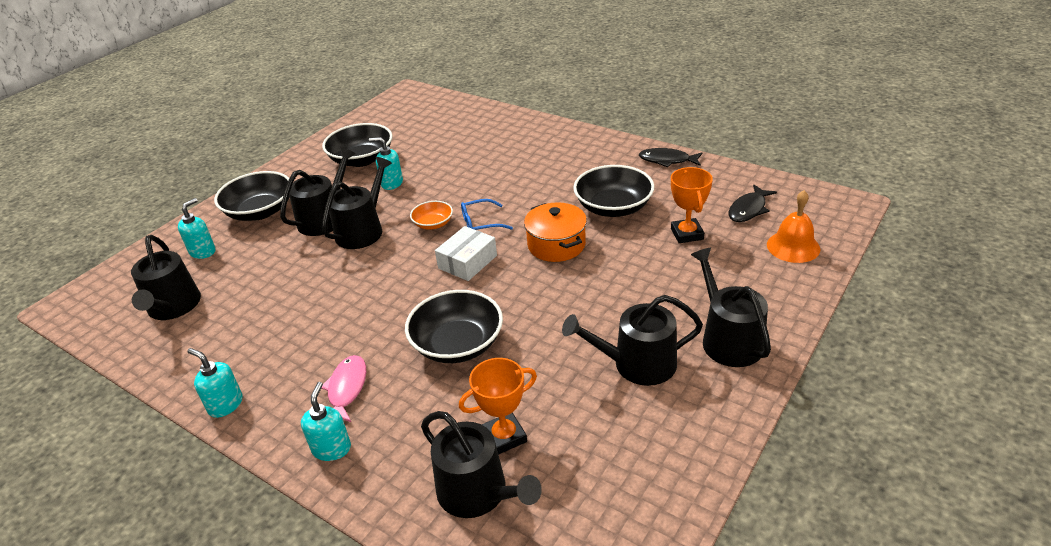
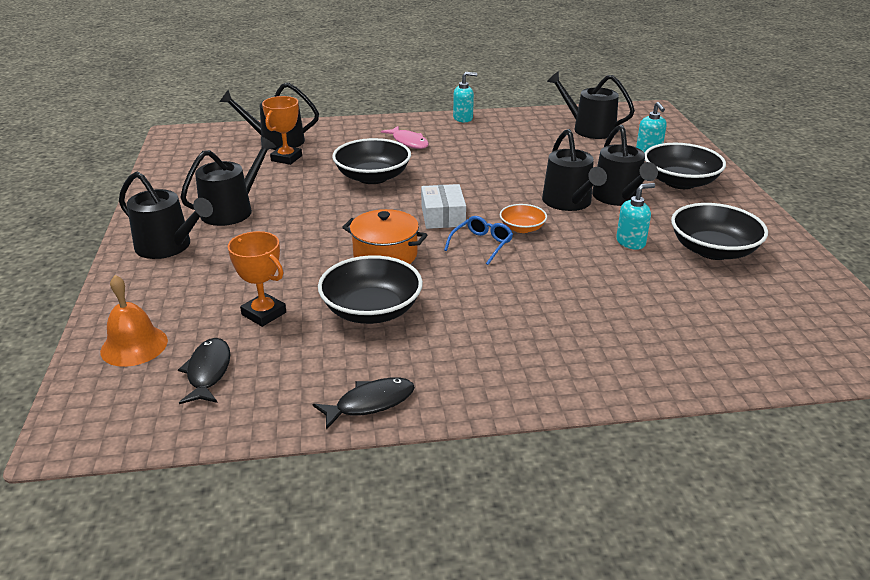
camera: 135 degrees right, 5 degrees down
(331, 448) = (377, 127): turquoise soap dispenser -> none

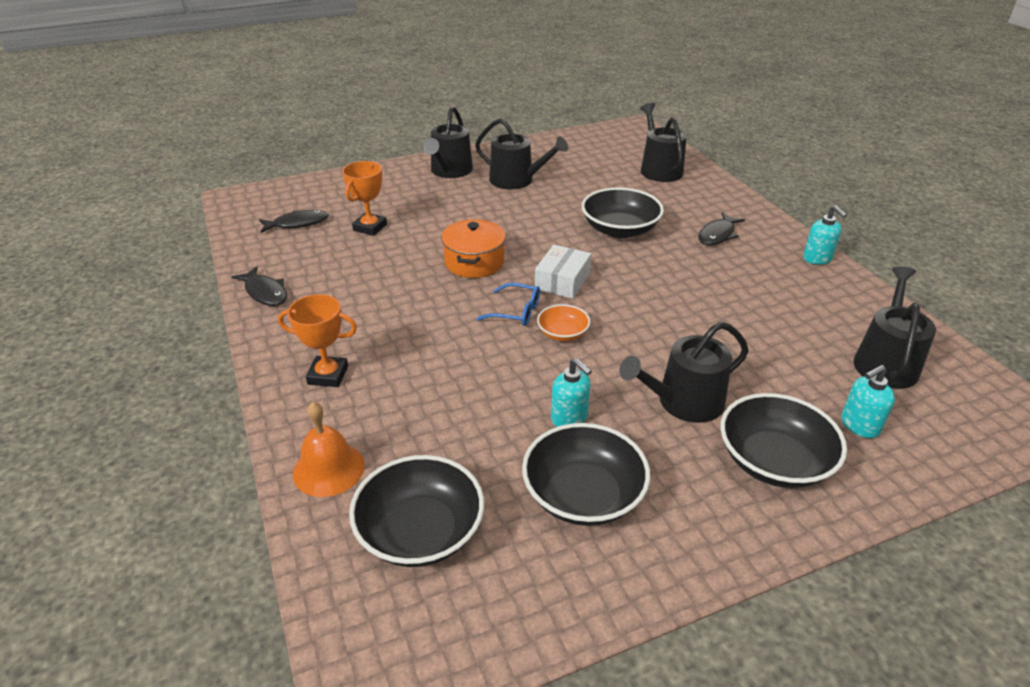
camera: 75 degrees right, 5 degrees up
(134, 346) = (323, 192): orange bell -> orange bell (328, 469)
(286, 158) = (627, 181): orange trophy -> orange trophy (328, 375)
(371, 310) = (385, 271): black bowl -> black bowl (420, 531)
(408, 142) = (717, 235): pink fish -> black fish
(443, 216) = (562, 281): white box -> white box turned 45 degrees counterclockwise
(569, 202) = (644, 362): black watering can -> none

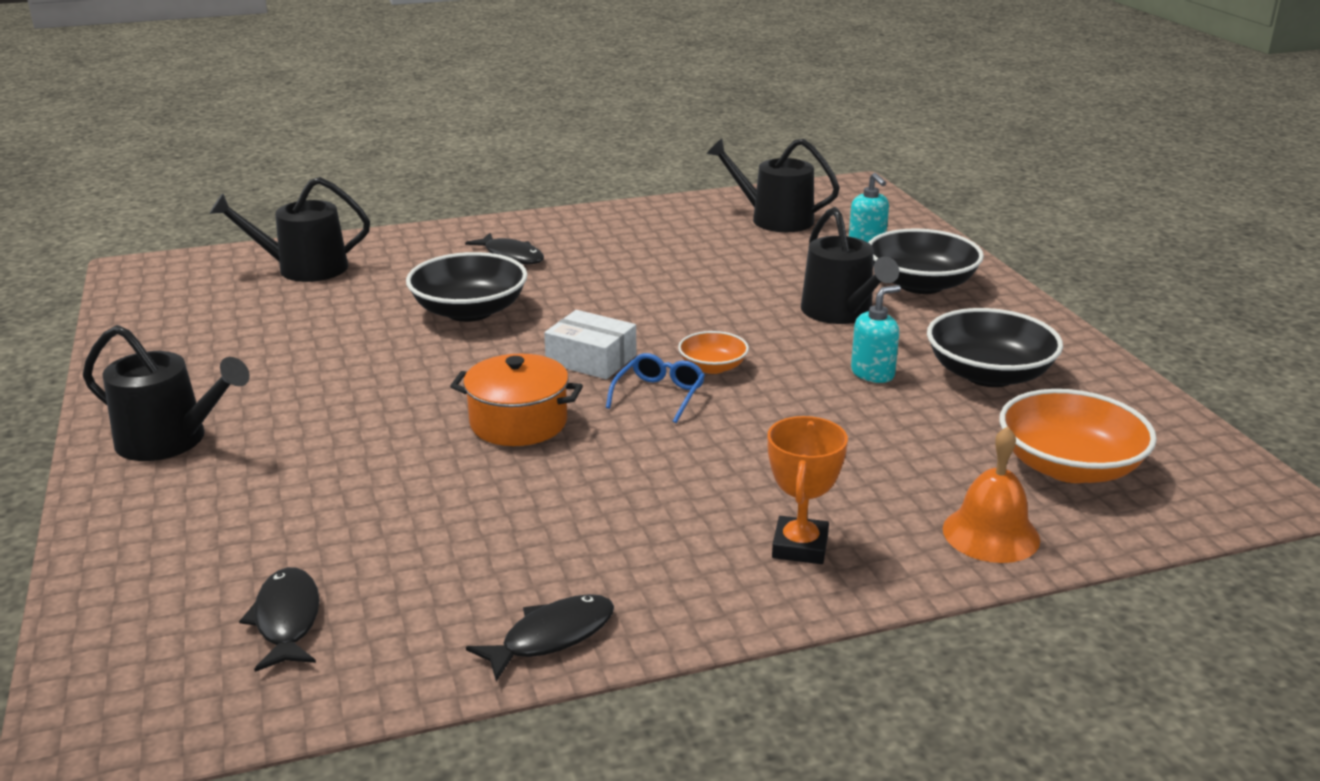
camera: 85 degrees left, 10 degrees down
(370, 227) = (352, 525): orange trophy -> none
(420, 531) = (1069, 467): black bowl -> orange bowl
(517, 180) = (260, 377): black watering can -> none
(817, 258) = (585, 216): turquoise soap dispenser -> none

